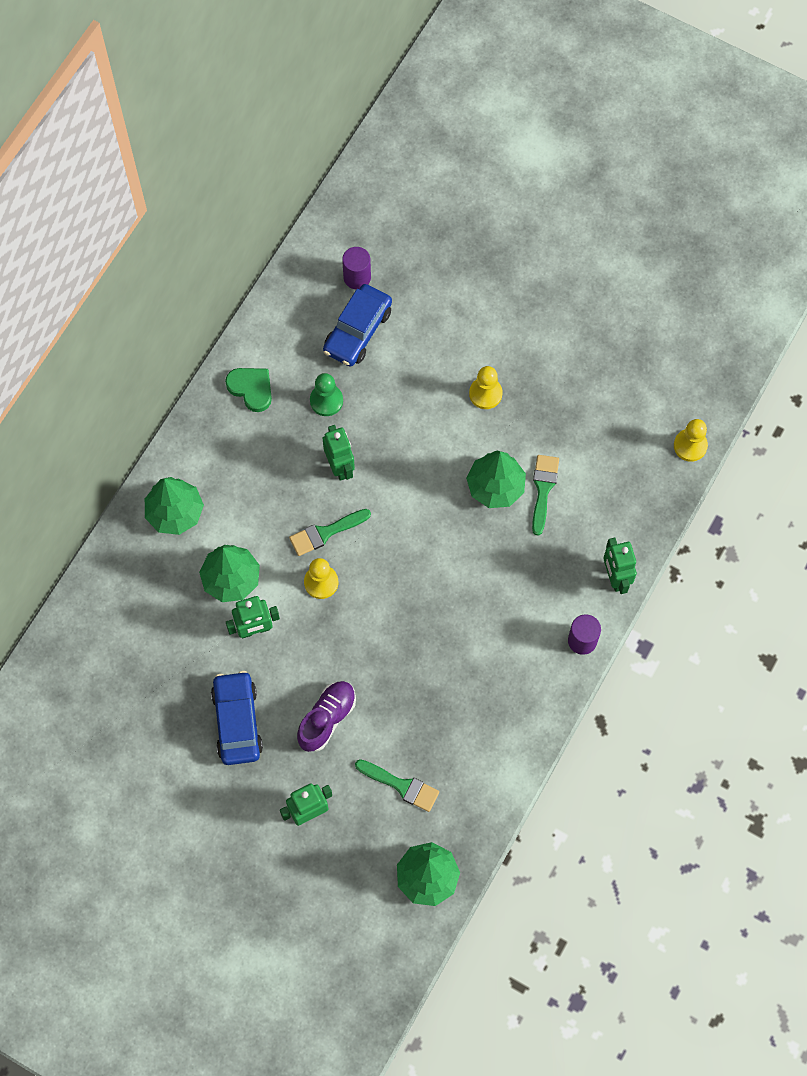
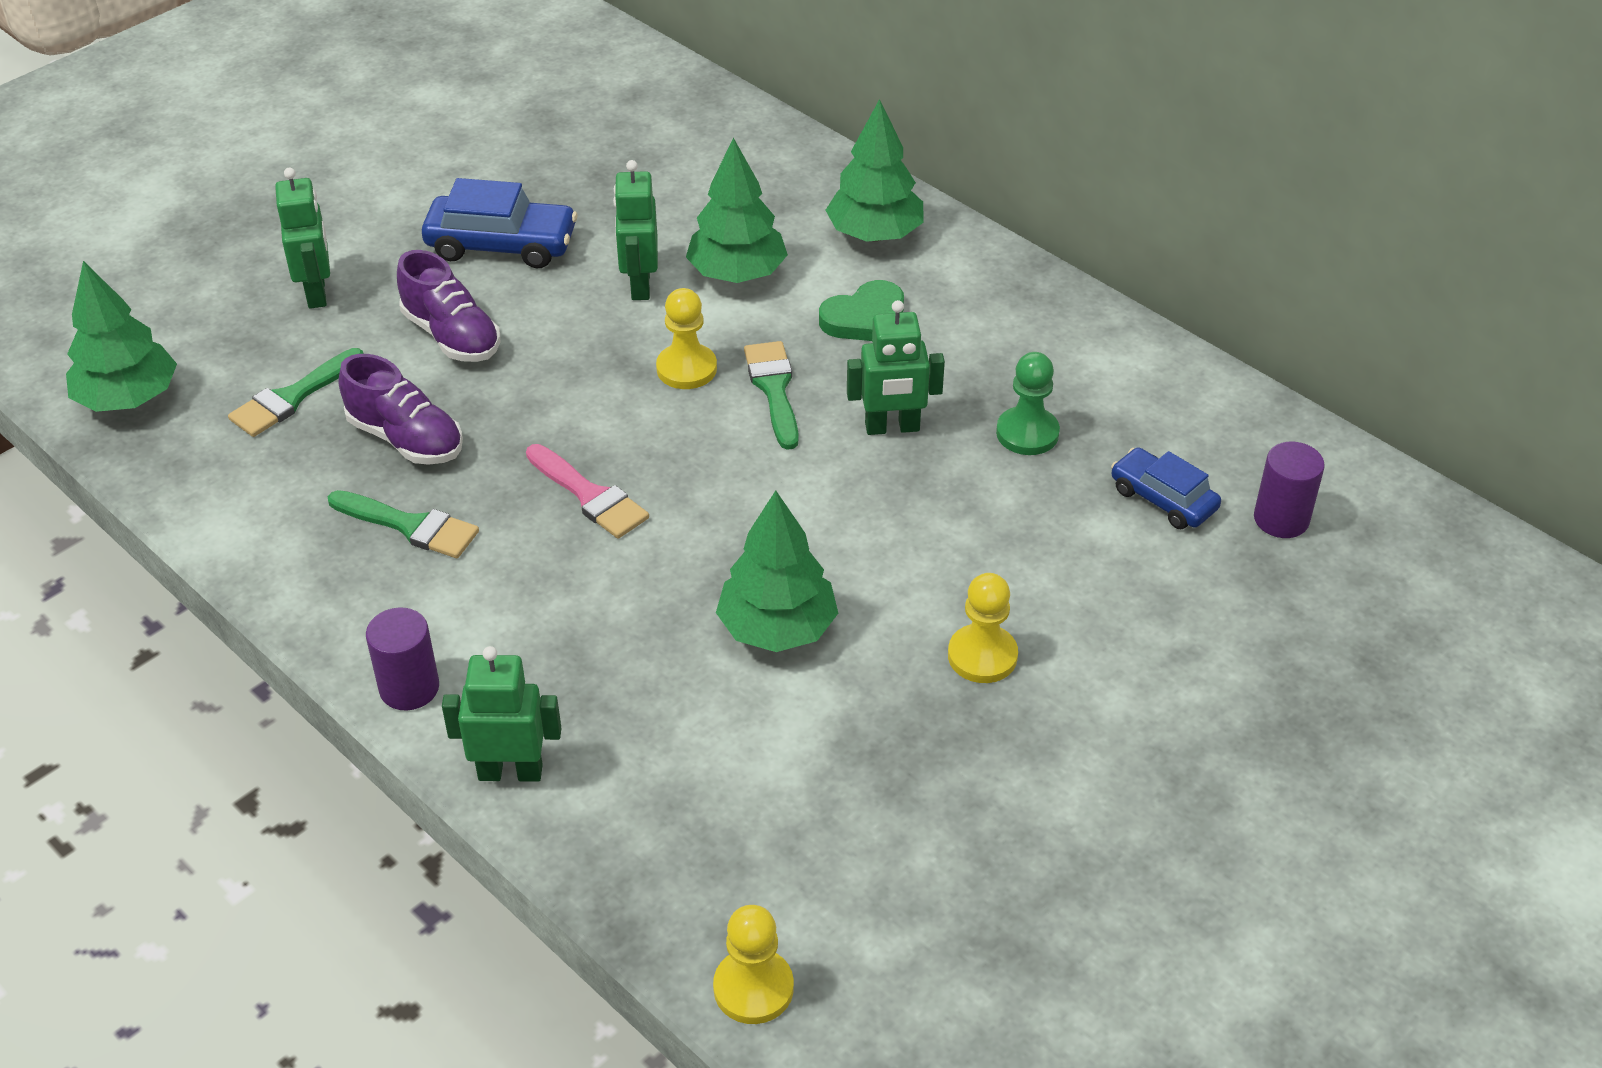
camera: 105 degrees right, 25 degrees down
(251, 389) = (1074, 348): green heart -> green heart (865, 318)
(358, 331) = (1163, 499): blue car -> blue car, size x0.65
(417, 710) = (406, 439): none -> purple shoe
(432, 601) = (590, 496): none -> pink brush
(543, 489) = (745, 700): green brush -> green brush (410, 526)

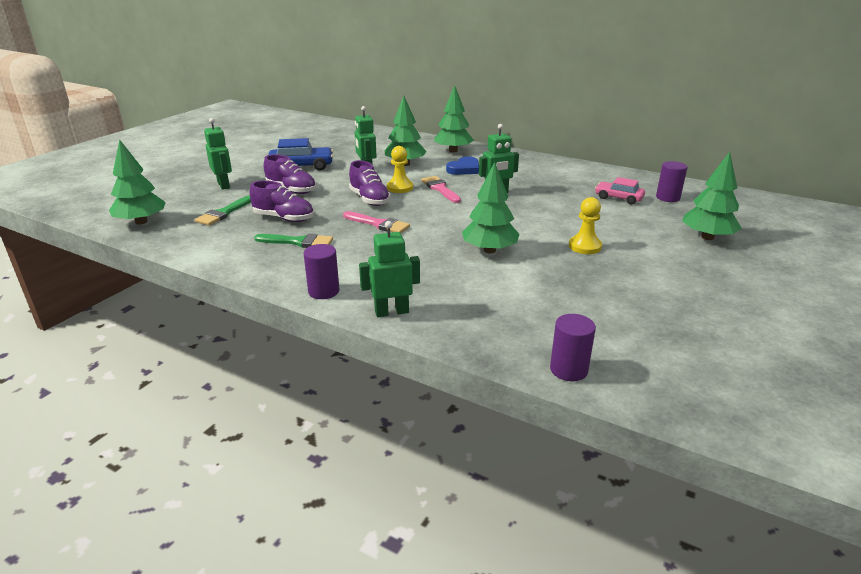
camera: 15 degrees left, 15 degrees down
(604, 402) = (369, 199): none -> purple shoe
(753, 988) = (568, 370): yellow pawn -> purple cylinder
(774, 389) = (440, 189): green brush -> pink brush
(865, 318) = (464, 169): green heart -> blue heart
(1027, 433) = (551, 188): green pawn -> none
(1163, 499) = (618, 198): blue car -> pink car
(1272, 679) = (707, 237): none -> green tree

